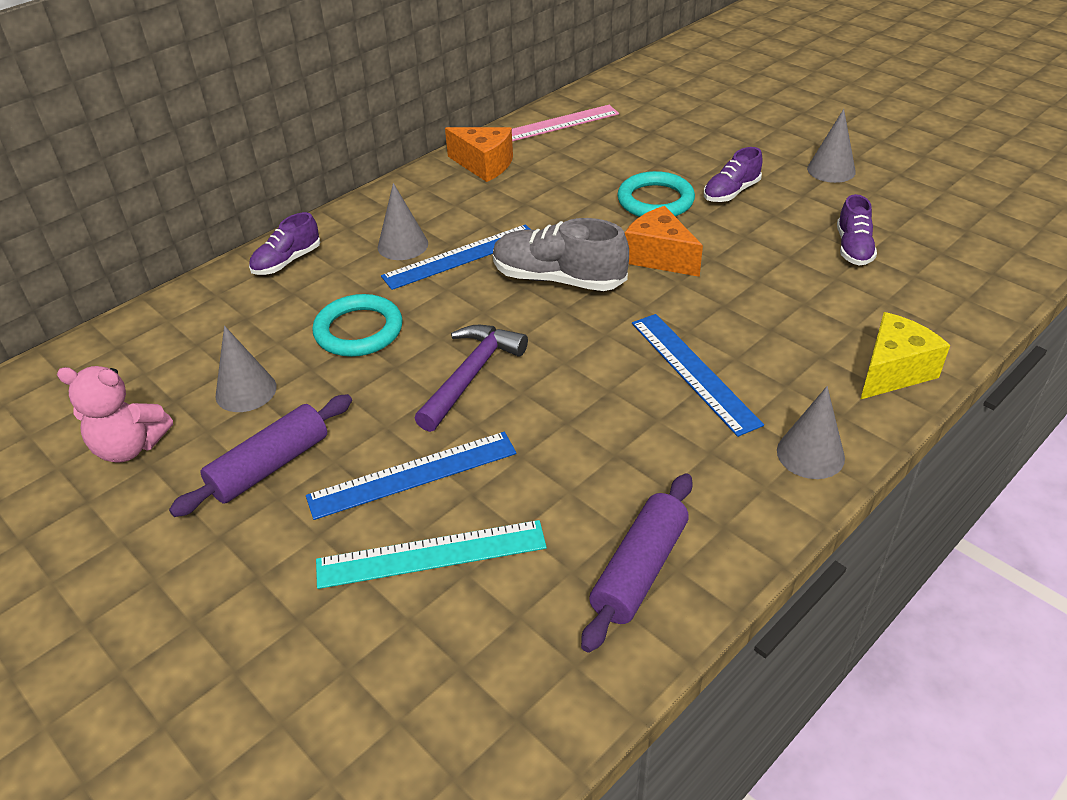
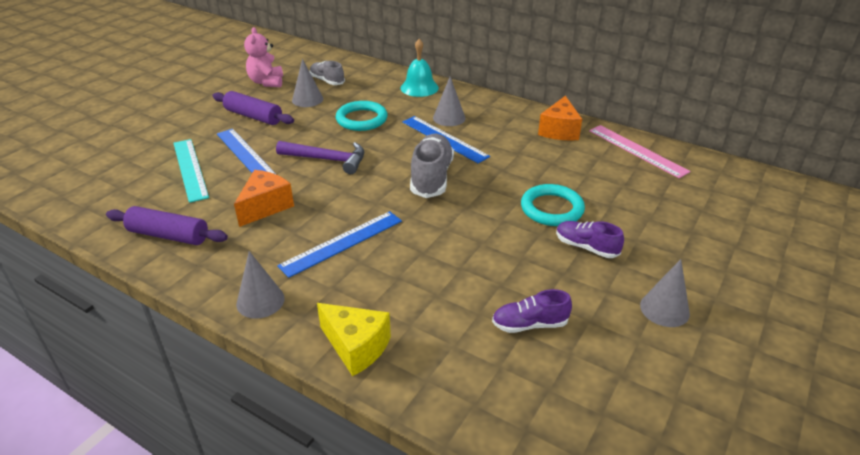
camera: 75 degrees right, 5 degrees down
(186, 362) = (327, 81): none -> grey shoe
(287, 261) = (419, 87): purple shoe -> turquoise bell
(659, 257) = (473, 217): orange cheese -> orange cheese (265, 207)

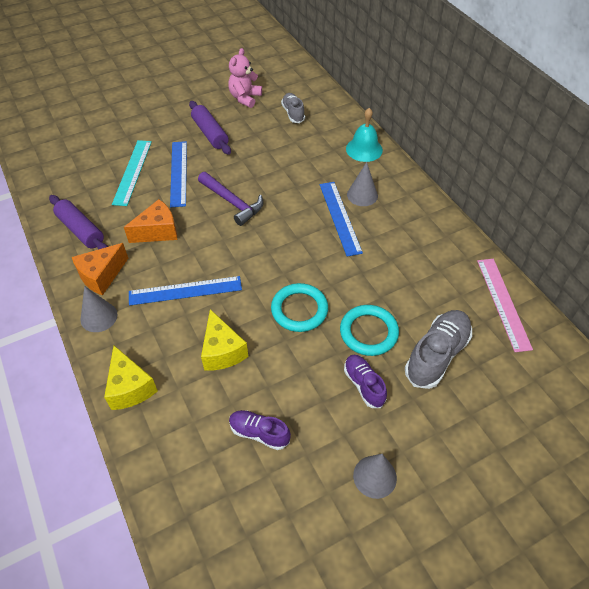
camera: 30 degrees right, 15 degrees up
(307, 99) = (263, 129): grey cone -> none
(361, 119) = (289, 168): turquoise ring -> turquoise ring (299, 310)
(428, 275) = (222, 351): none -> yellow cheese
(431, 177) = (297, 255): grey shoe -> grey shoe (436, 355)
(559, 131) = (449, 249): orange cheese -> orange cheese (101, 276)

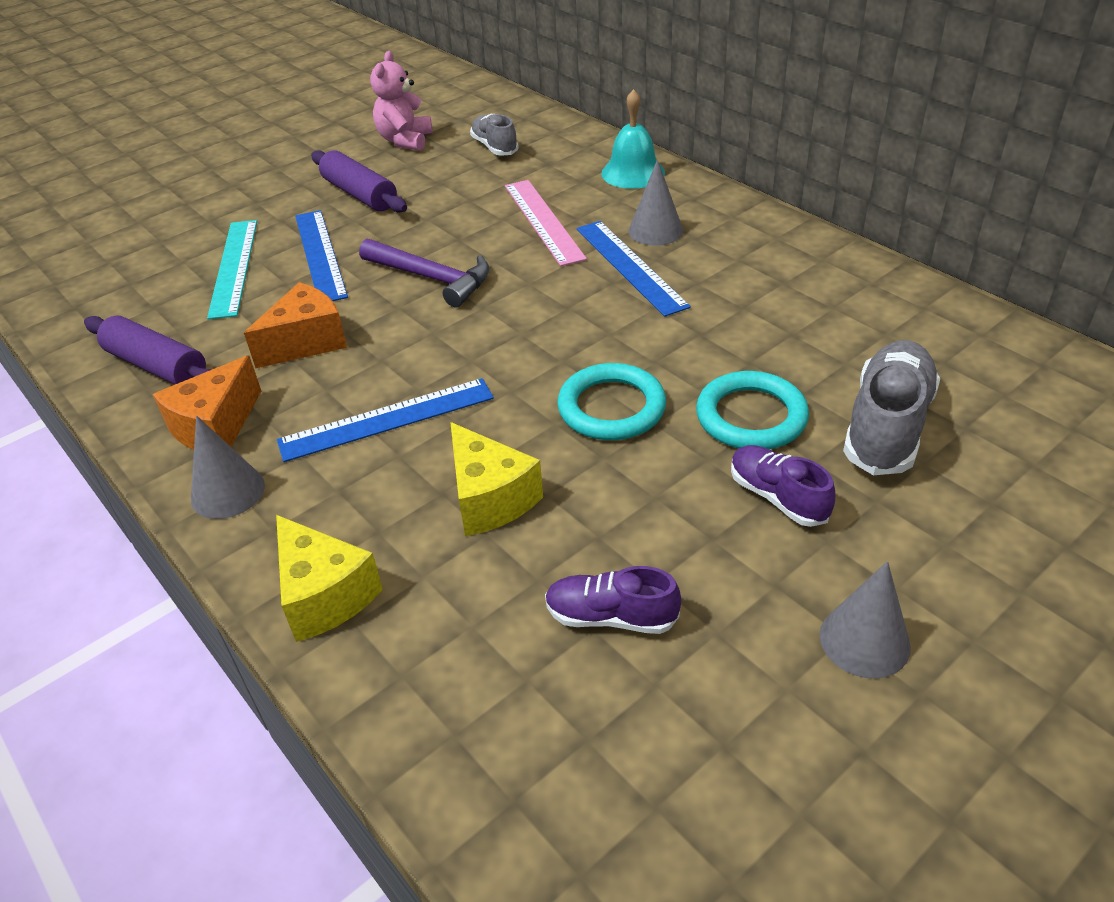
camera: 10 degrees left, 10 degrees down
(503, 303) = (962, 331): pink ruler -> pink ruler (543, 221)

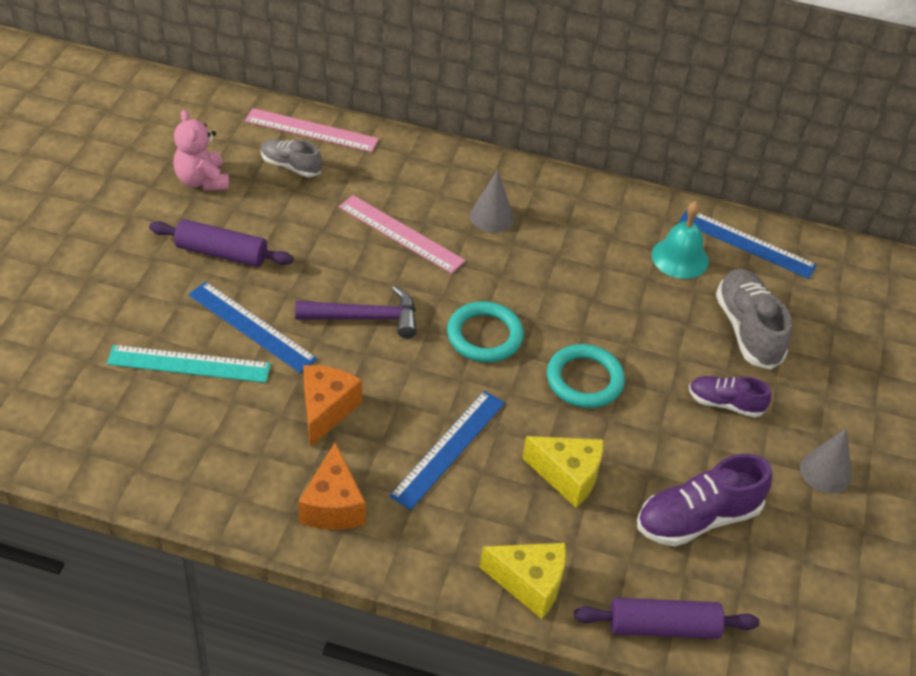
camera: 40 degrees left, 5 degrees up
(157, 366) = (228, 476): purple rolling pin -> purple rolling pin (663, 626)
(227, 492) = (395, 548): grey cone -> none
(234, 267) = (189, 364): turquoise ruler -> turquoise ruler turned 45 degrees counterclockwise
(543, 126) = (311, 130): none -> pink ruler
(611, 617) = (697, 518): purple shoe -> purple shoe, size x1.65
(630, 266) = (500, 257): blue ruler -> blue ruler (746, 243)
(633, 172) = (428, 162): turquoise bell -> turquoise bell (680, 258)
(751, 417) = (670, 353): turquoise ring -> turquoise ring (484, 336)

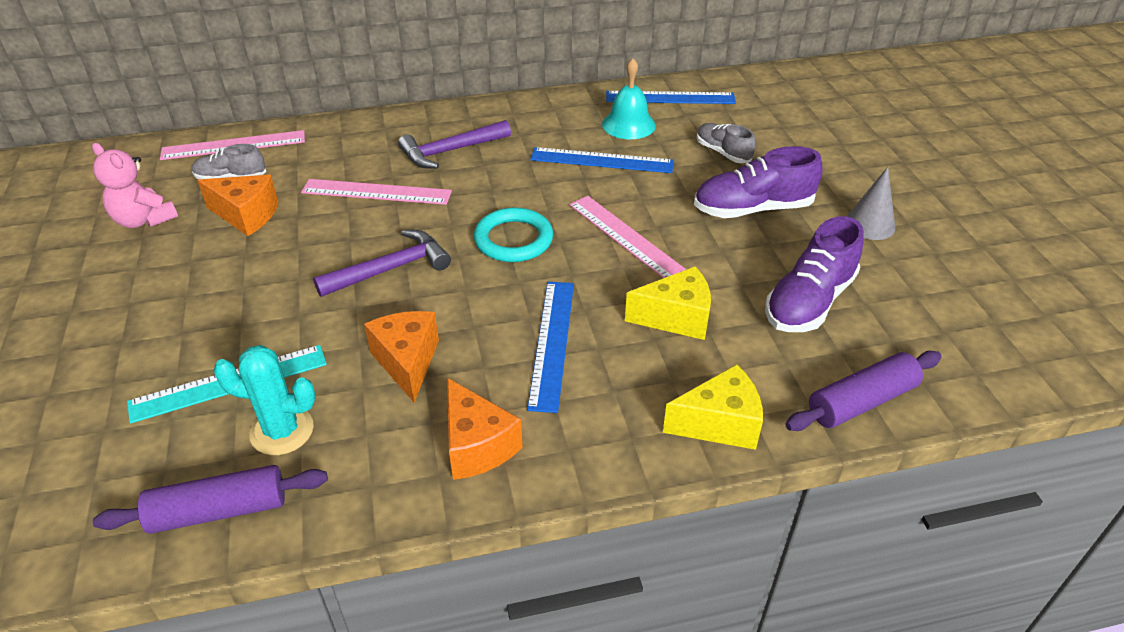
camera: 25 degrees left, 5 degrees down
(204, 423) = (282, 431): none -> turquoise cactus
(221, 253) = (203, 271): purple rolling pin -> purple rolling pin (219, 510)
(251, 326) = (277, 322): blue ruler -> blue ruler (602, 160)
(282, 211) = (246, 215): none -> orange cheese
(491, 217) = (450, 151): grey cone -> purple hammer
(584, 380) = (627, 238): turquoise ring -> pink ruler
(725, 403) = (752, 209): purple shoe -> purple shoe, size x1.65
(747, 330) = (723, 152): grey shoe -> grey shoe, size x0.61

